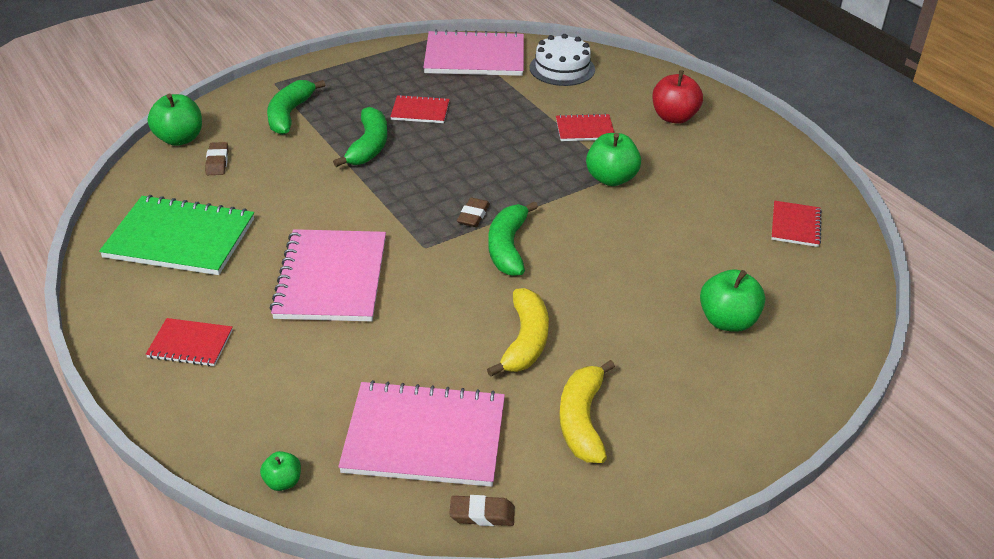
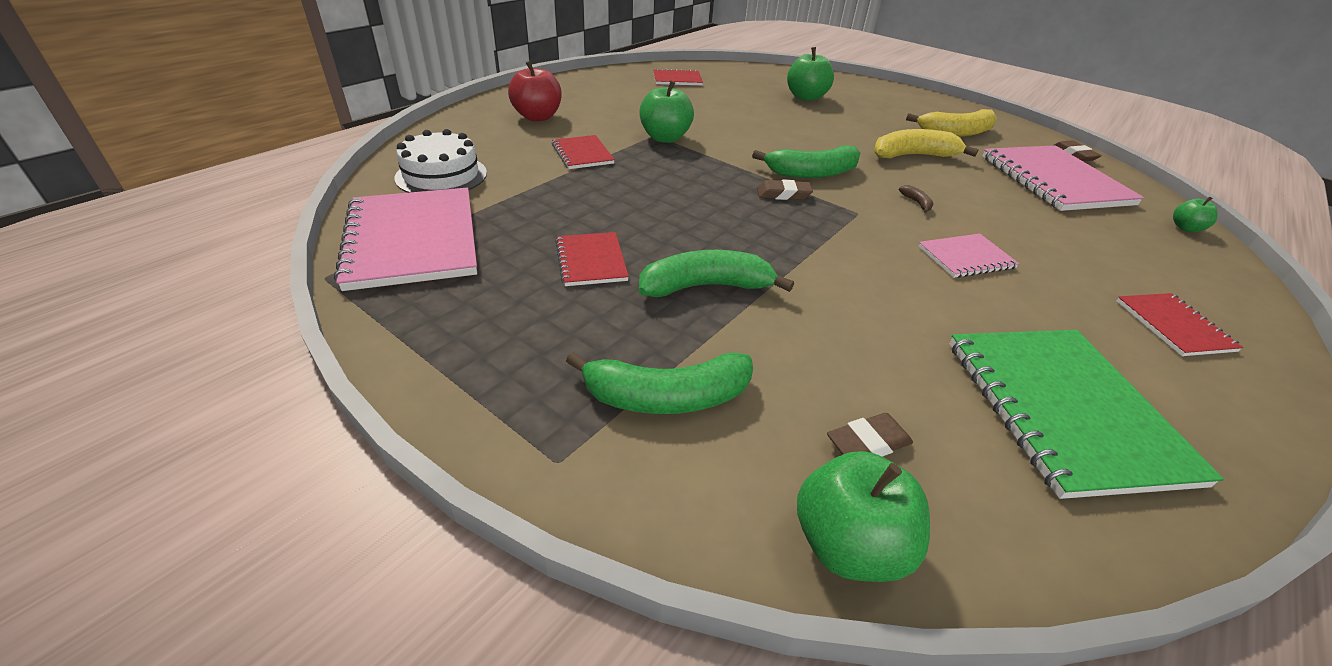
camera: 110 degrees left, 0 degrees up
(331, 278) = (966, 257): pink notebook -> pink notebook, size x0.51
(425, 292) = (916, 203): none -> brown banana

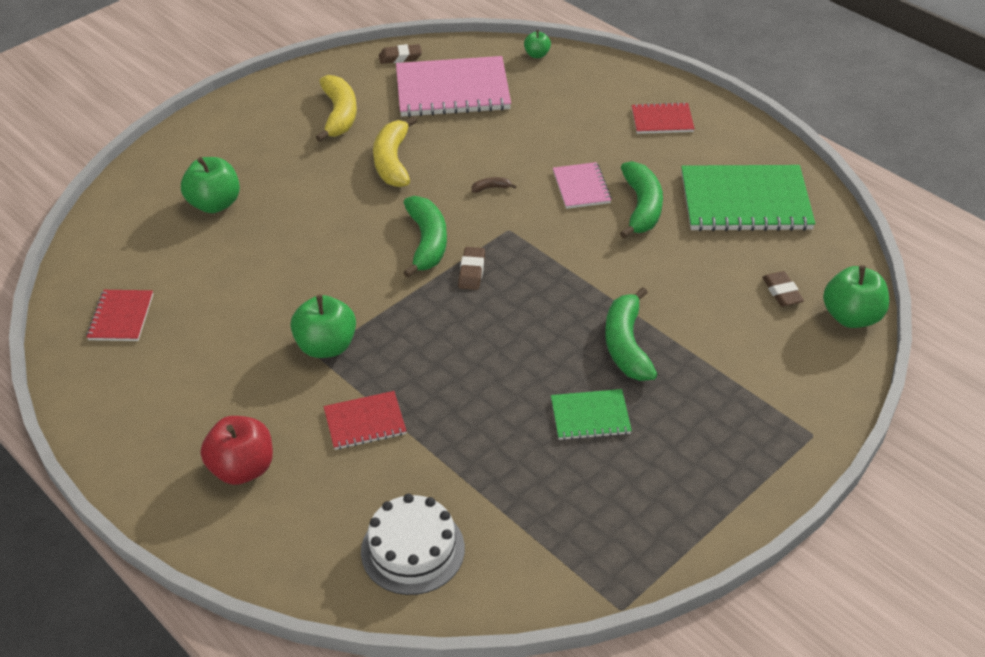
camera: 80 degrees left, 5 degrees up
(412, 240) = (555, 553): pink notebook -> none
(591, 261) = (590, 416): red notebook -> green notebook
(666, 397) = (753, 379): green banana -> green banana (641, 207)

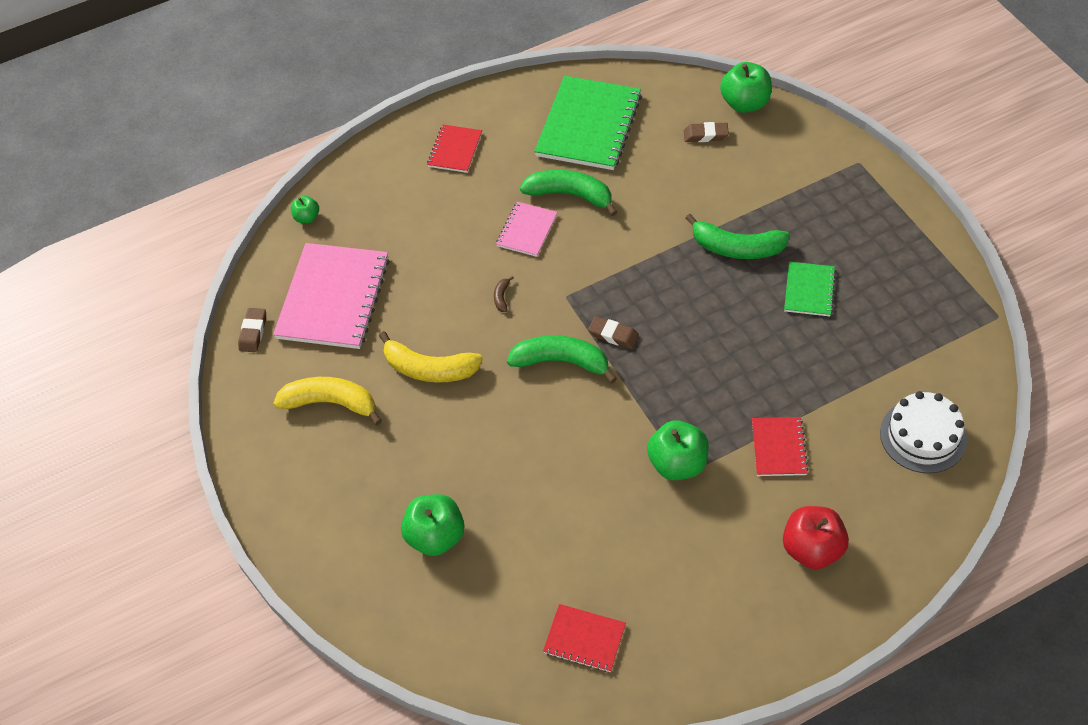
camera: 70 degrees left, 10 degrees up
(581, 187) = (527, 230): pink notebook -> pink notebook turned 75 degrees counterclockwise

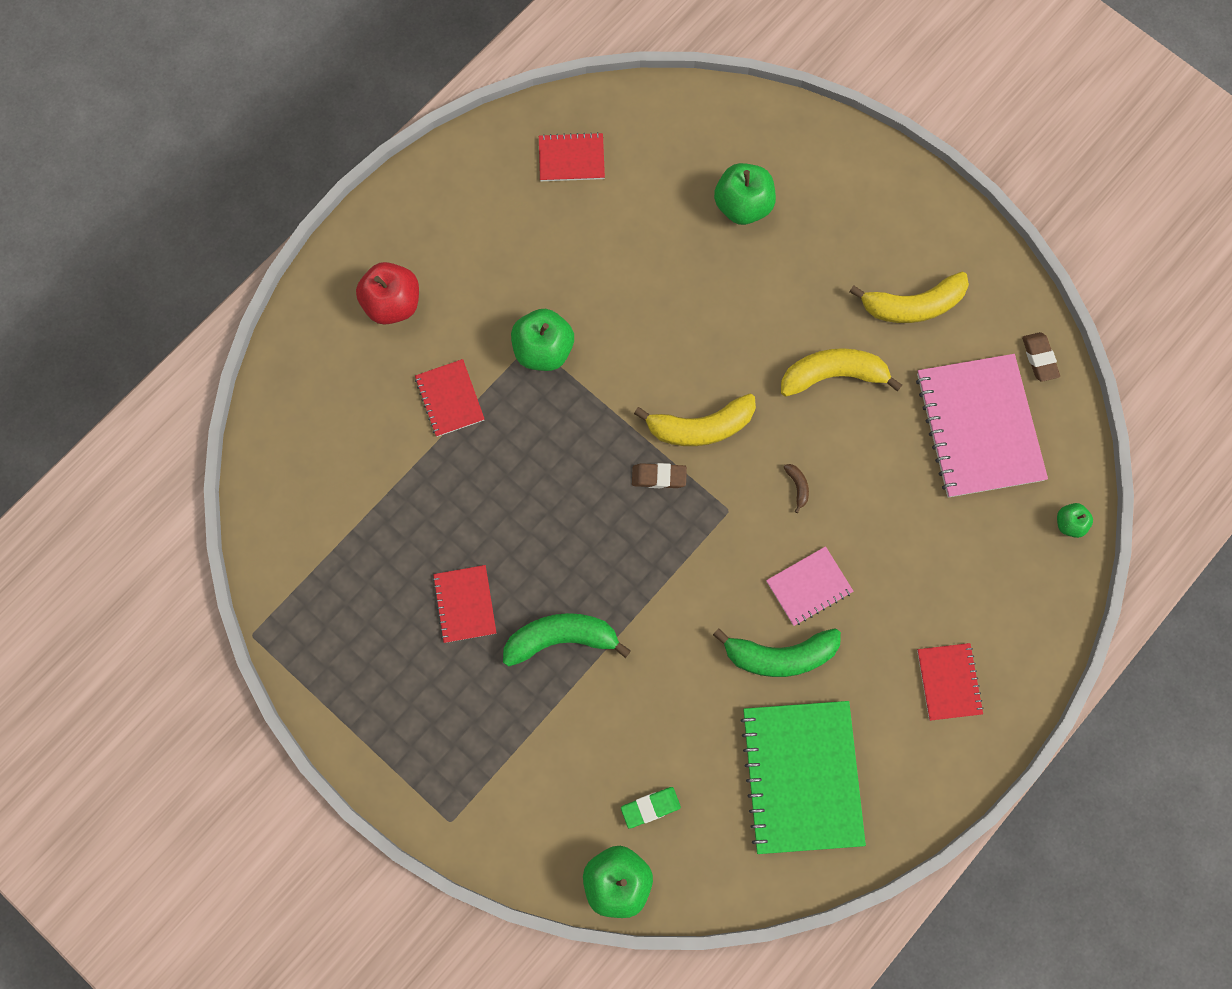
camera: 155 degrees right, 20 degrees up
(527, 230) = (809, 587): pink notebook -> pink notebook turned 60 degrees clockwise
(561, 362) = (700, 427): green banana -> yellow banana
(705, 135) = (650, 807): brown eraser -> green eraser
(809, 290) = (465, 604): green notebook -> red notebook
(923, 436) = (310, 457): white cake -> none

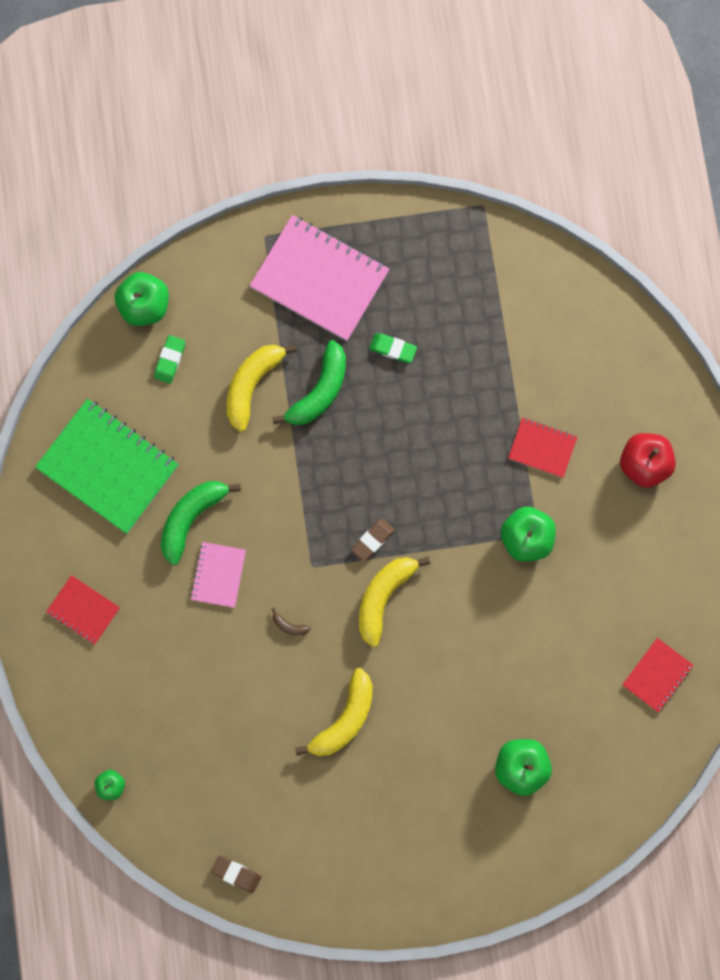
camera: 130 degrees right, 5 degrees up
(465, 604) = (392, 349): red notebook -> green eraser
(913, 305) = (347, 820): yellow banana -> yellow banana (252, 385)
(978, 427) = (225, 785): pink notebook -> pink notebook (319, 279)

